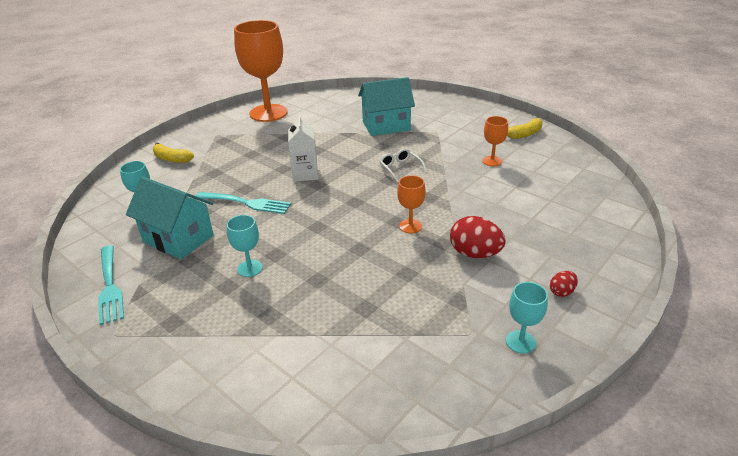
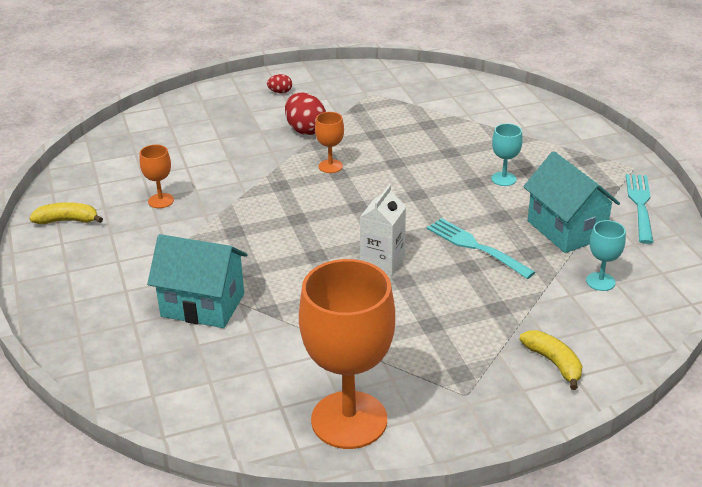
camera: 150 degrees left, 0 degrees up
(400, 168) = (267, 228): white glasses -> none
(520, 342) = (344, 81): turquoise goblet -> none

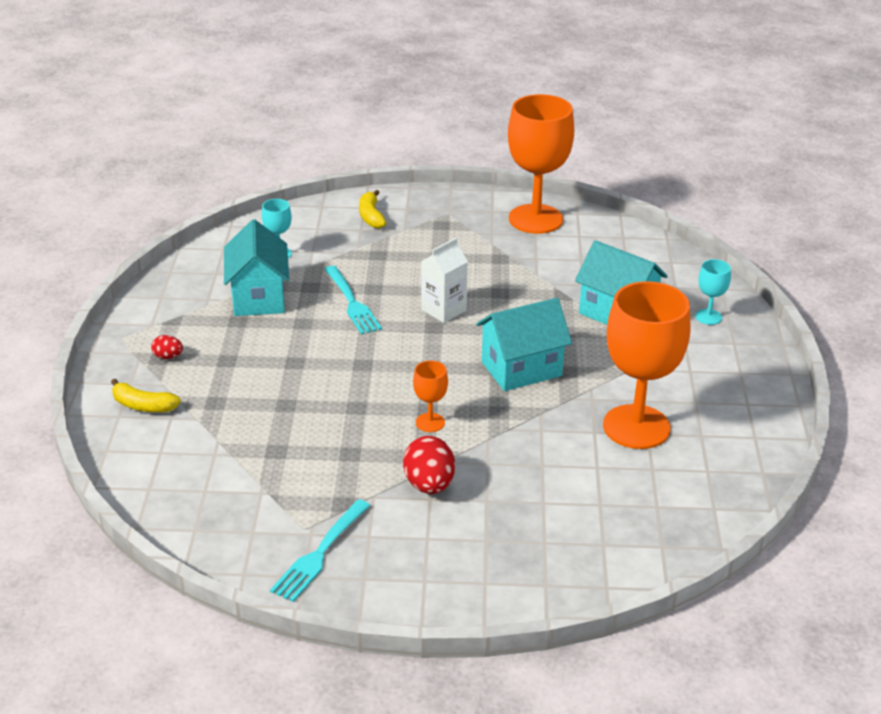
camera: 160 degrees left, 0 degrees up
(67, 221) = (742, 428): yellow banana -> yellow banana (143, 406)
(161, 201) = (636, 427): orange goblet -> orange goblet, size x2.28
(277, 224) = (521, 369): none -> turquoise house
(280, 92) = (427, 567): red egg -> red egg (168, 357)
(503, 179) = (261, 359): turquoise goblet -> turquoise goblet (708, 317)
(640, 205) = (167, 301): turquoise fork -> turquoise fork (320, 552)

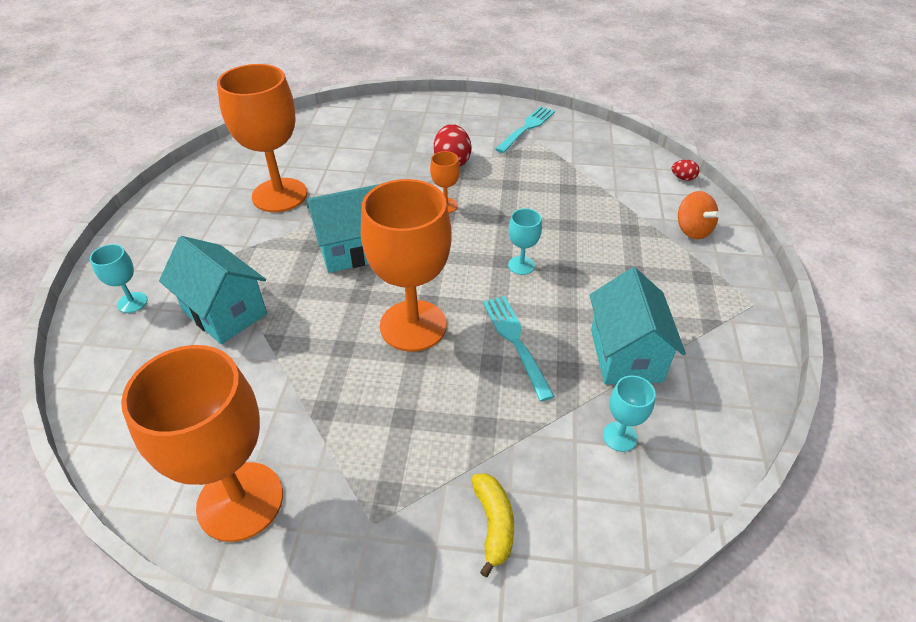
camera: 175 degrees left, 10 degrees up
(143, 406) = (692, 230): yellow banana -> orange spinning top
(168, 357) = (694, 279): red egg -> red egg (683, 178)
(342, 362) = (521, 265): none -> turquoise goblet
(443, 310) = (413, 325): white carton -> orange goblet

